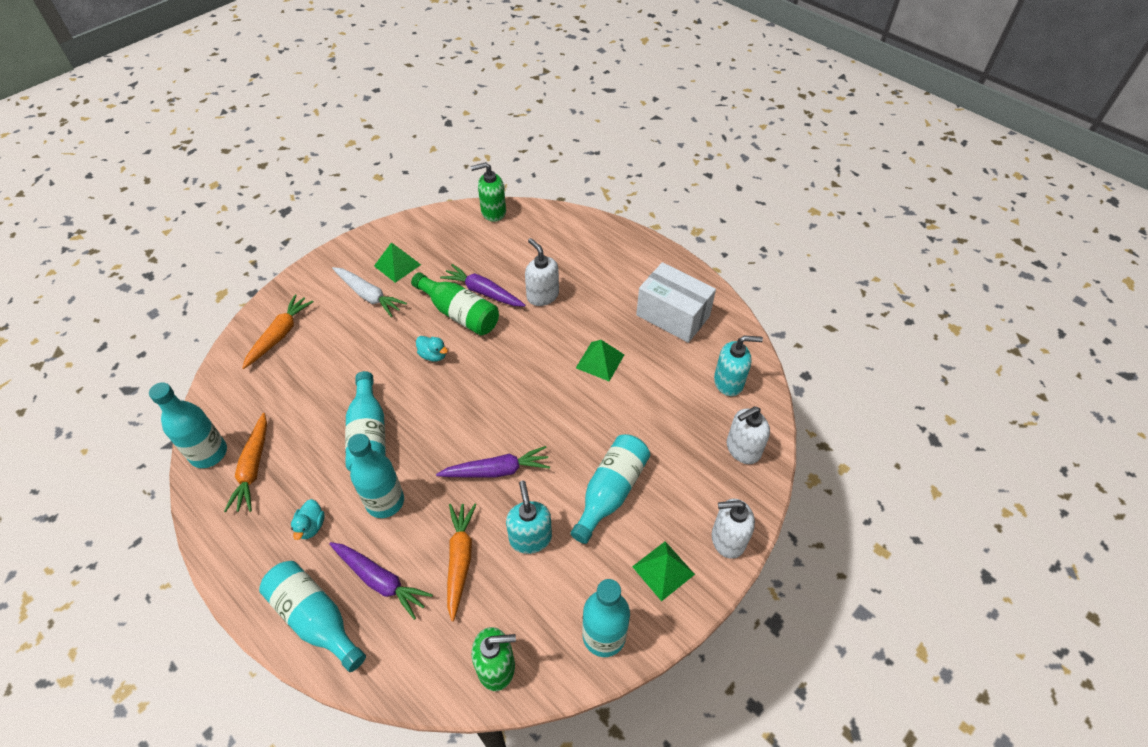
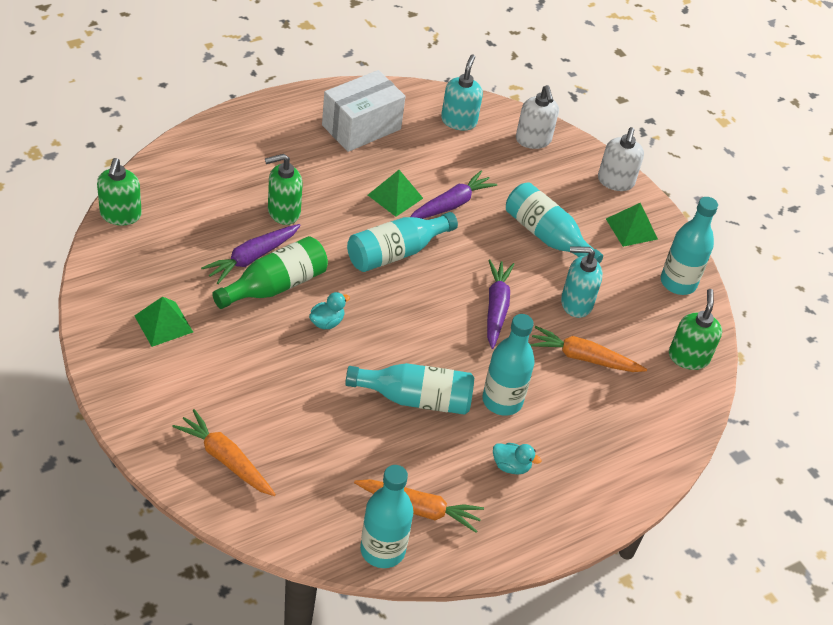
camera: 80 degrees left, 5 degrees down
(316, 619) = (613, 477): turquoise bottle -> turquoise bottle (396, 252)
(369, 295) = (202, 361): white carrot -> none
(380, 580) = (587, 420): purple carrot -> purple carrot (451, 205)
(542, 295) = (283, 212): white soap dispenser -> green soap dispenser

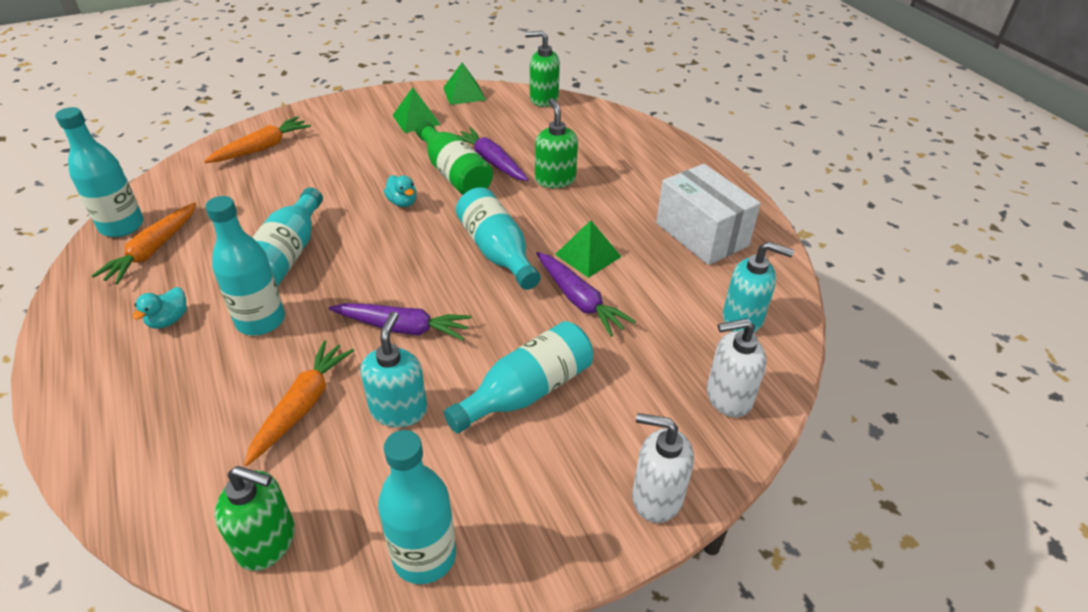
camera: 100 degrees right, 5 degrees down
(631, 229) = (547, 504): green pyramid -> green pyramid (464, 93)

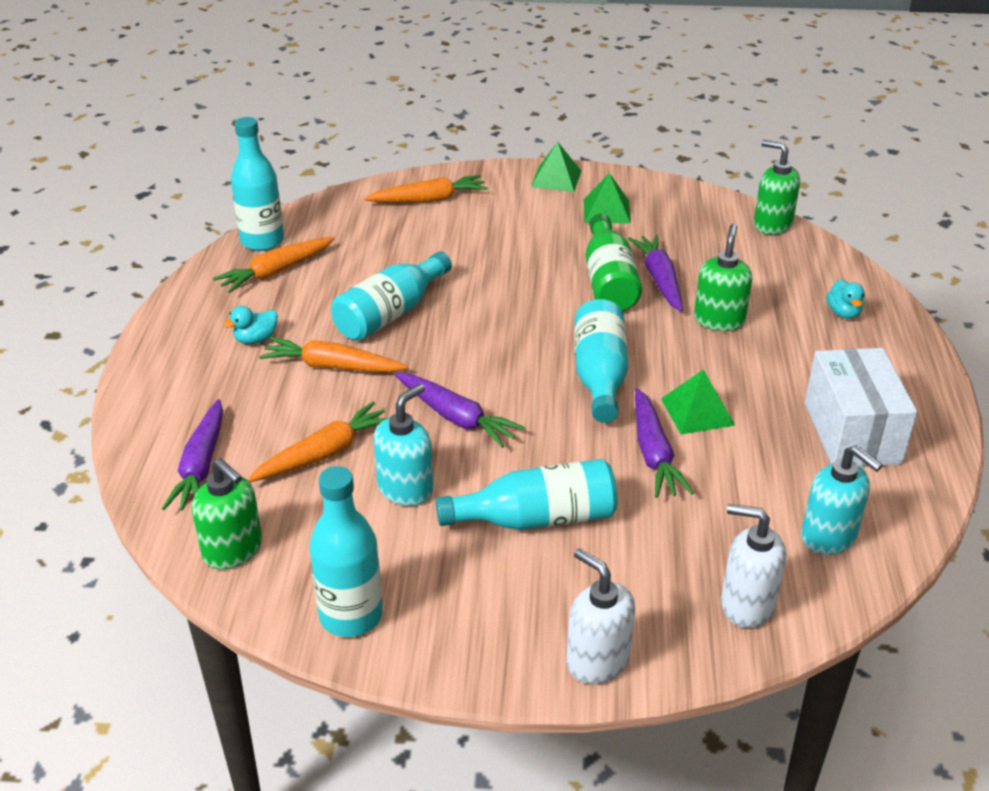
camera: 30 degrees right, 5 degrees down
(182, 467) = (201, 466): none -> purple carrot
(260, 321) = (332, 366): turquoise bottle -> orange carrot
(402, 202) = (534, 295): turquoise duck -> turquoise duck (843, 313)
(464, 93) = (680, 195): green pyramid -> green pyramid (556, 178)

